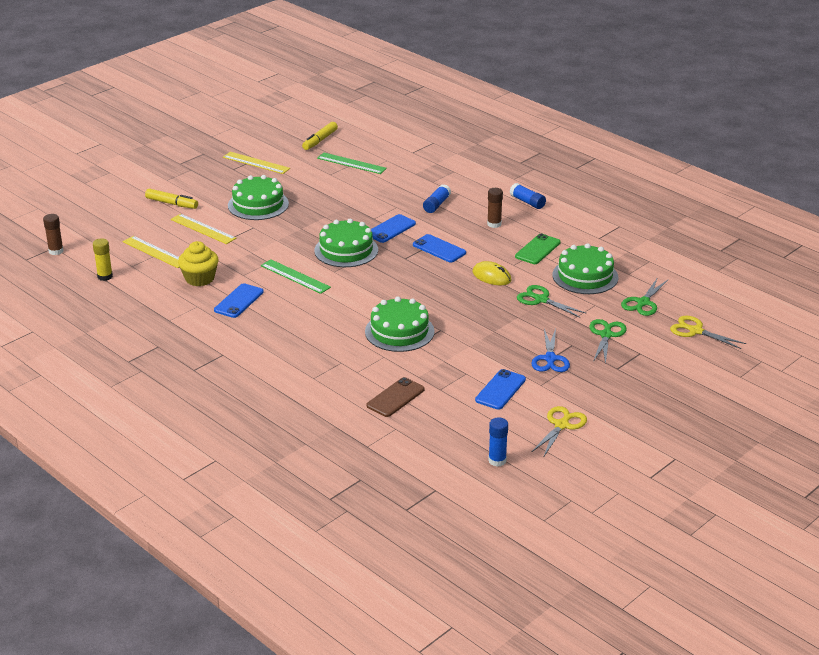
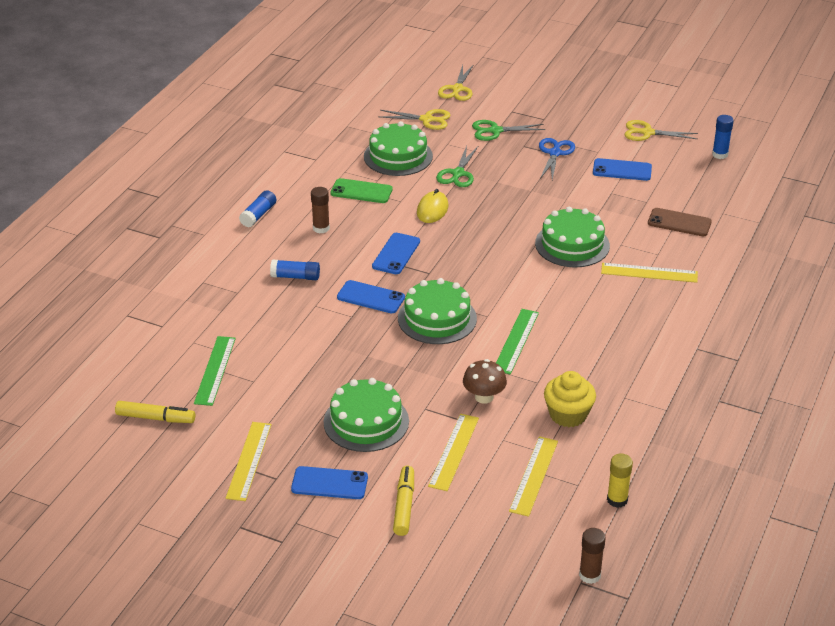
camera: 110 degrees left, 5 degrees up
(239, 301) = (593, 368): blue phone -> blue phone (329, 483)
(245, 250) = (484, 397): none -> brown mushroom
(334, 359) = (649, 272): none -> yellow ruler
(550, 359) = (555, 153): blue scissors -> blue scissors turned 60 degrees counterclockwise
(643, 303) = (427, 119): green scissors -> yellow scissors

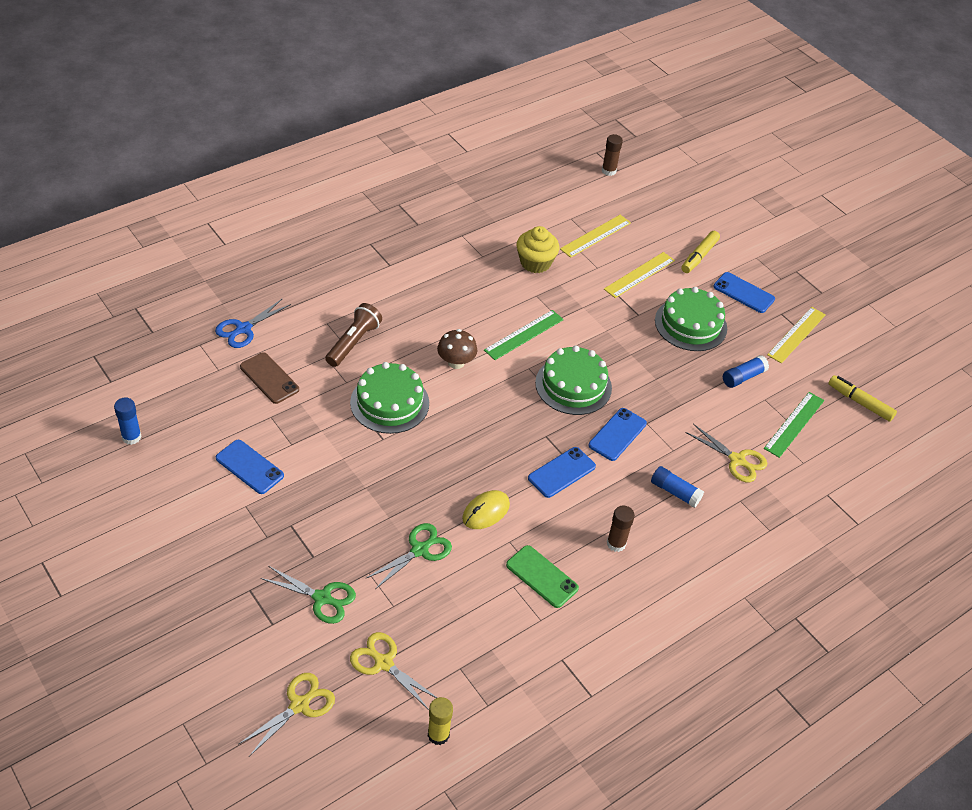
camera: 155 degrees left, 10 degrees up
(258, 215) = (673, 596): blue glue stick -> blue glue stick (743, 377)
(371, 297) = (617, 434): blue phone -> blue phone turned 75 degrees clockwise
(398, 156) = (464, 613): green cake -> none
(484, 397) = (587, 302): brown mushroom -> brown mushroom (456, 362)
(555, 153) = (291, 527): blue scissors -> blue scissors (243, 329)
(617, 500) = (553, 199): yellow glue stick -> yellow glue stick (438, 734)
(647, 133) = (165, 506): yellow scissors -> yellow scissors (737, 460)
(649, 272) = (353, 342): yellow ruler -> brown flashlight

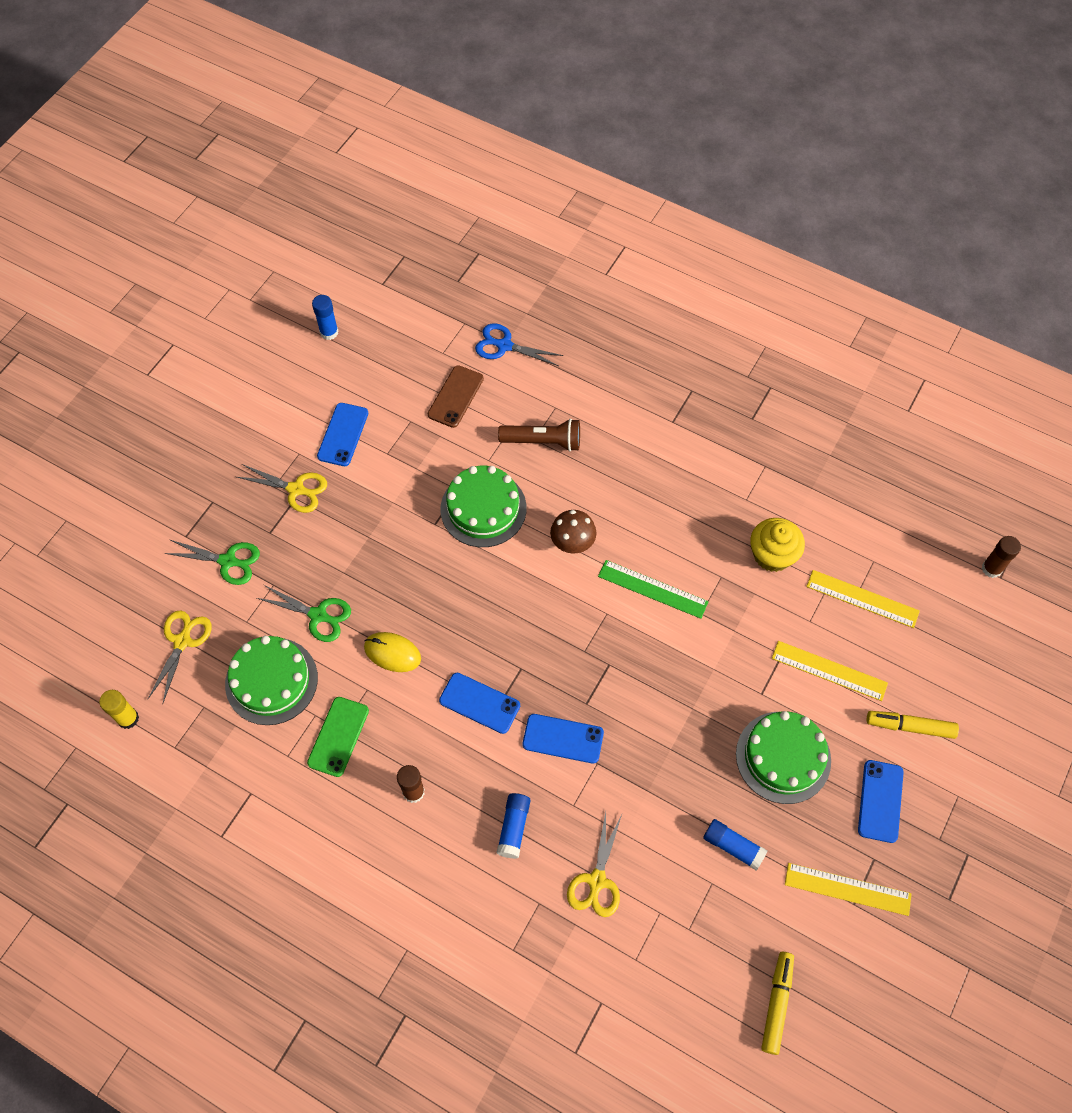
camera: 70 degrees right, 15 degrees up
(300, 705) = (115, 596): yellow scissors -> yellow scissors (296, 489)
(322, 598) = (228, 561): green scissors -> green scissors turned 75 degrees counterclockwise
(573, 385) = (608, 667): green cake -> green cake (271, 681)
(794, 424) = (691, 930): green ruler -> none

